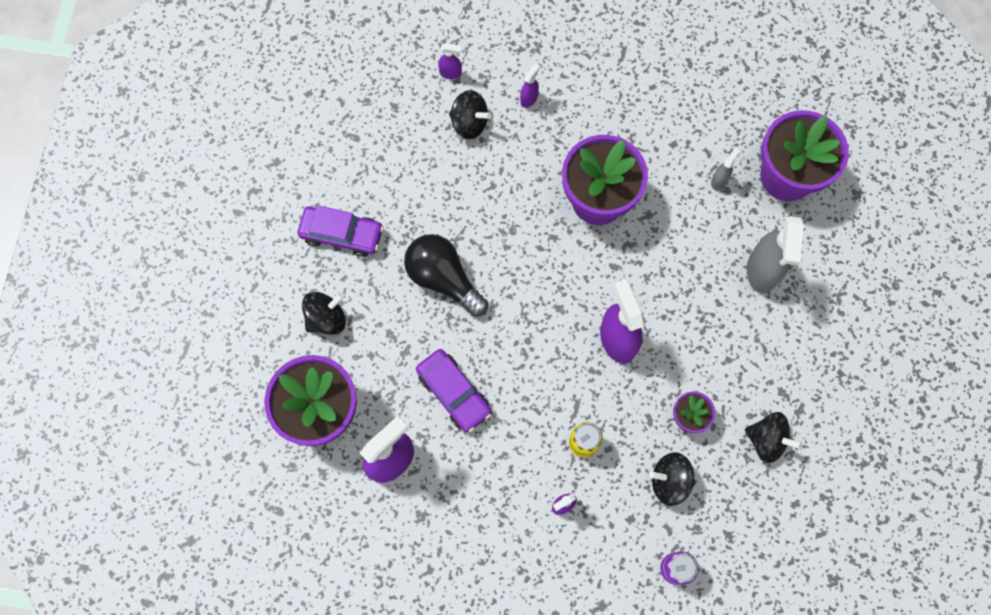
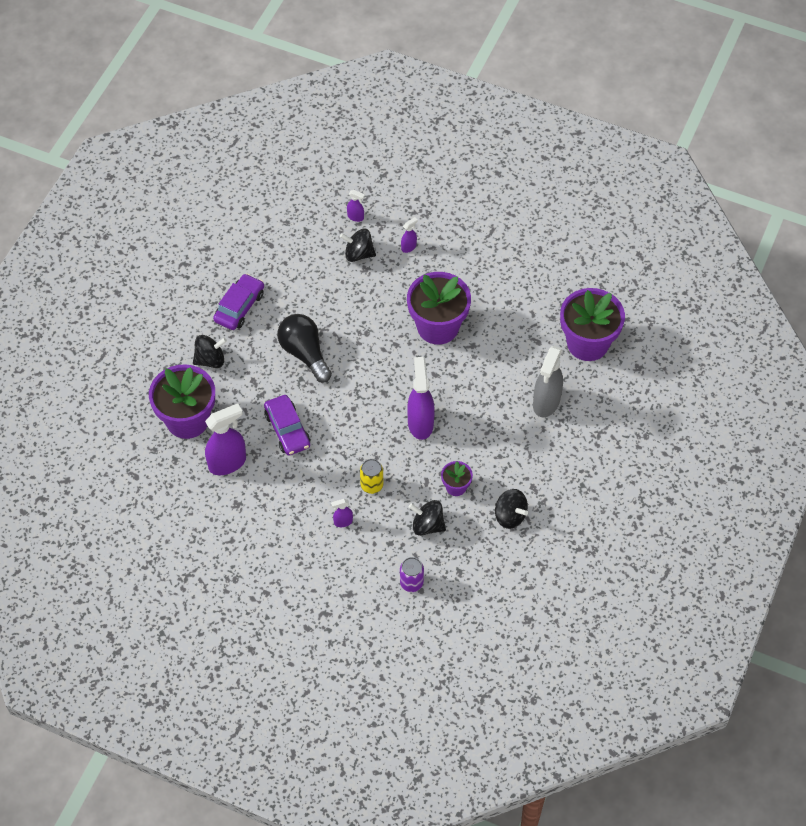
camera: 15 degrees right, 15 degrees down
(342, 234) = (239, 307): purple car -> purple car turned 90 degrees counterclockwise
(469, 123) = (358, 254): black spinning top -> black spinning top turned 150 degrees clockwise
(719, 180) = (535, 334): grey spray bottle -> none

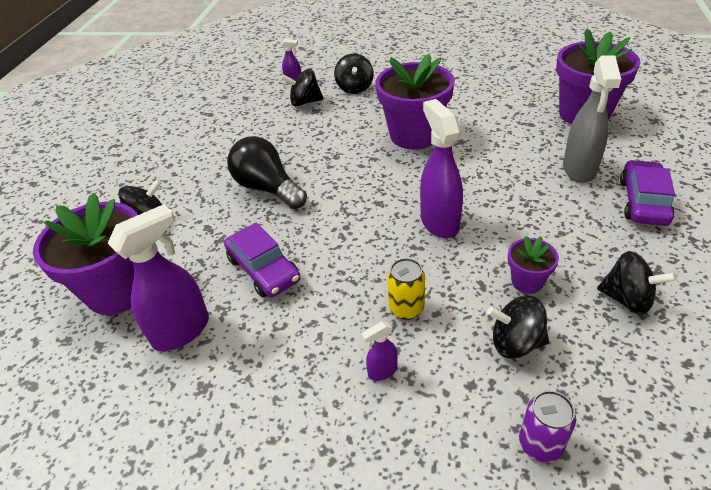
camera: 10 degrees left, 15 degrees down
(239, 307) = (181, 165): purple car -> purple car (643, 201)
(409, 247) = (355, 88): purple spray bottle -> black spinning top

